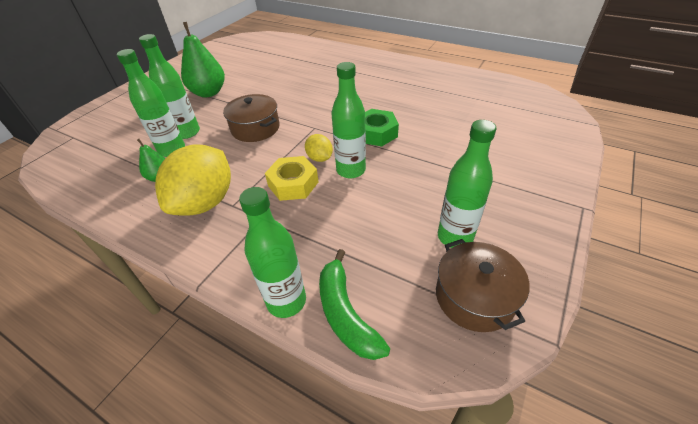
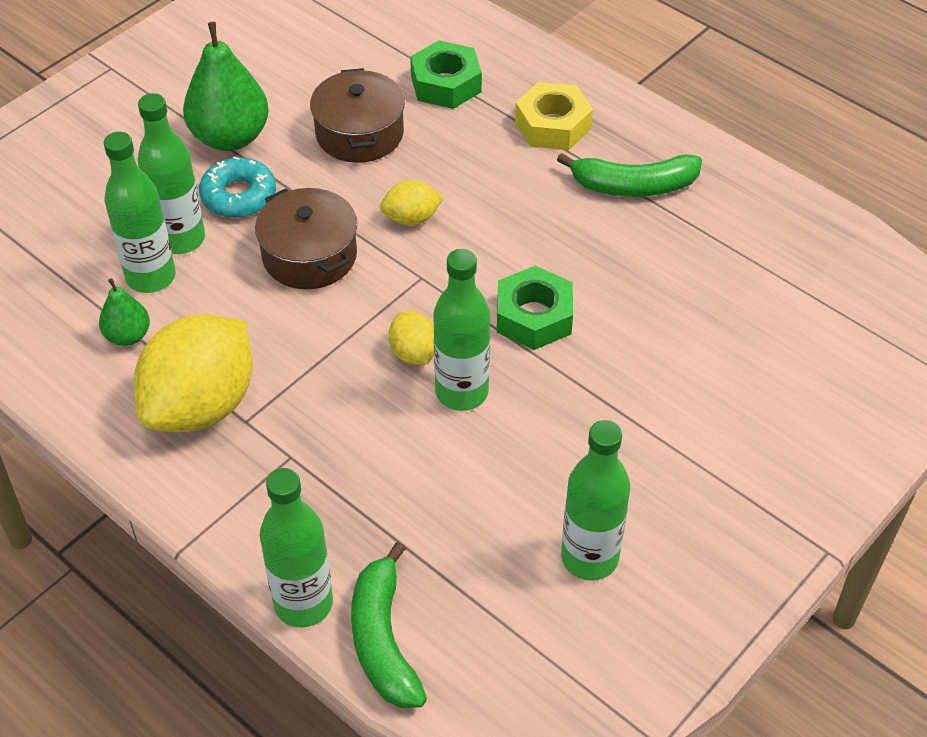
camera: 10 degrees right, 5 degrees up
(215, 112) = (238, 196): none -> turquoise donut
(293, 184) = (355, 400): yellow nut -> yellow nut (553, 125)
(303, 107) = (411, 218): none -> yellow lemon
(305, 62) = (445, 84): none -> green nut
(402, 81) = (633, 186): none -> green banana
(474, 297) = (577, 657): brown pot -> brown pot (359, 133)

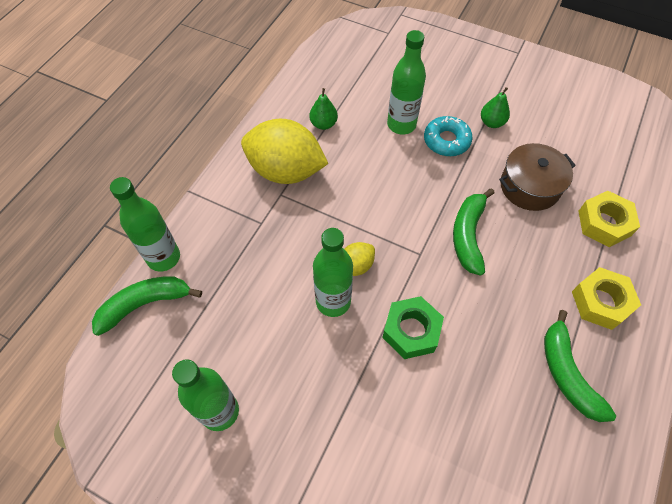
camera: 75 degrees right, 10 degrees up
(151, 277) = (368, 120): green bottle -> none
(230, 137) = (492, 122): green pear -> green pear, size x0.53
(309, 255) = (414, 189): brown pot -> none
(411, 218) = (468, 235): yellow lemon -> green banana
(445, 84) = (604, 223): green nut -> yellow nut

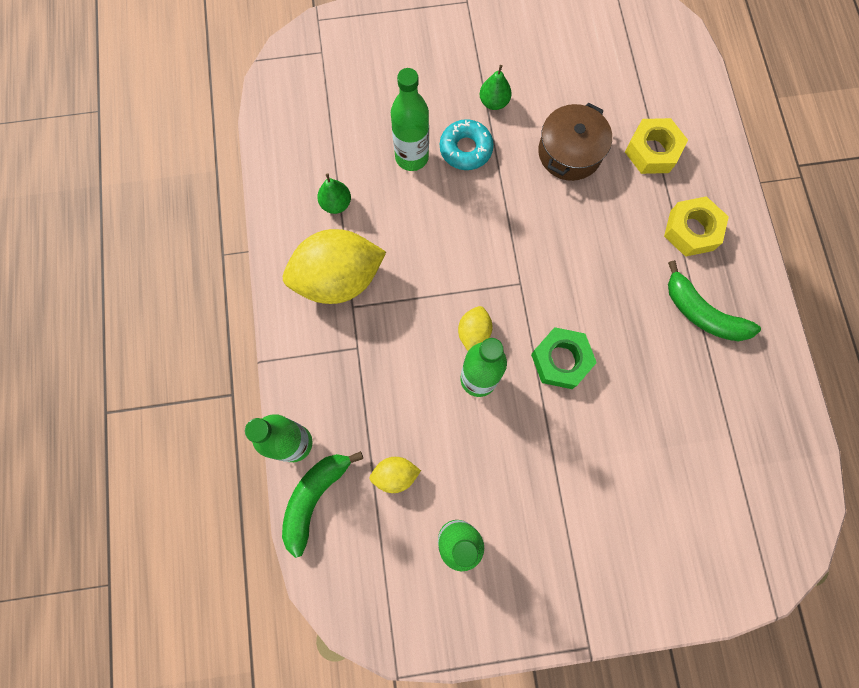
camera: 35 degrees left, 15 degrees up
(214, 329) = (395, 475): none -> yellow lemon
(468, 235) = (549, 237): green banana -> none

